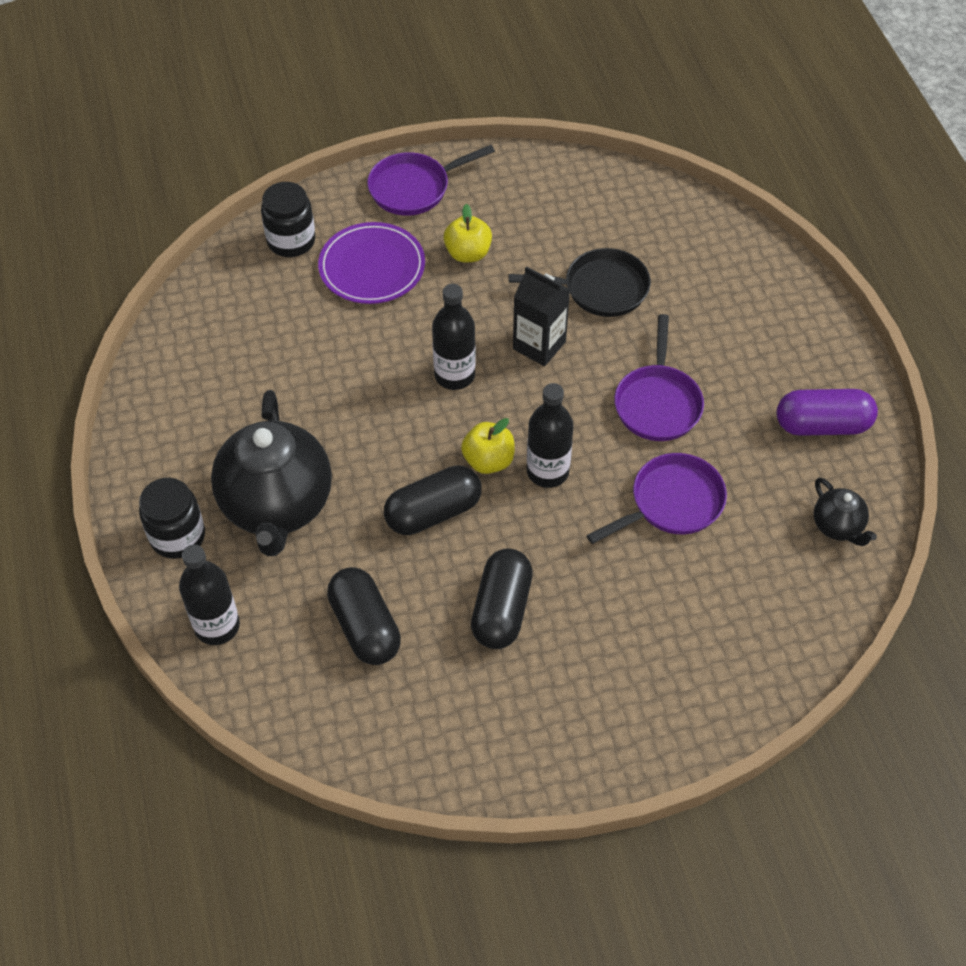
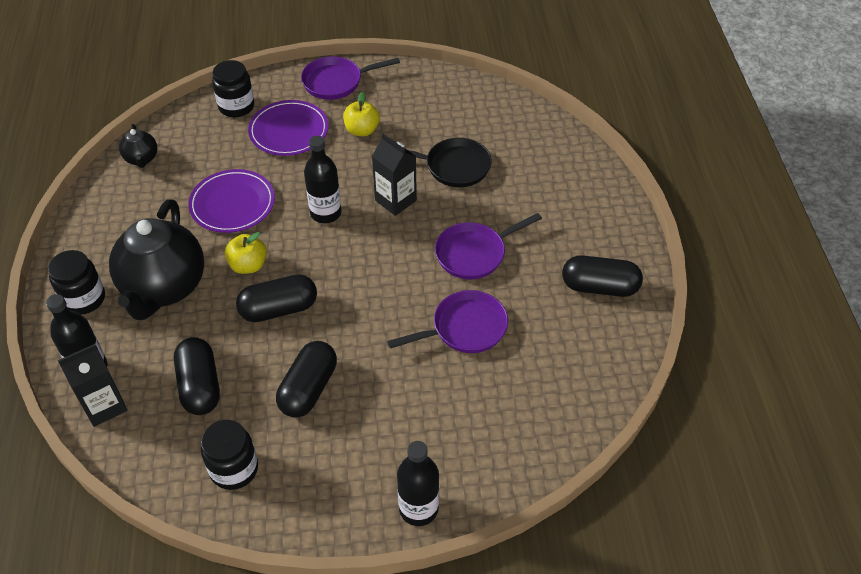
camera: 10 degrees right, 5 degrees down
(252, 671) = (104, 406): none -> black carton
(329, 379) = (232, 204): none -> purple plate
(440, 724) = (234, 469): none -> black jar
(488, 461) = (332, 277): yellow apple -> yellow apple (248, 265)
(547, 471) = (375, 291): black bottle -> black bottle (418, 508)
(657, 403) = (474, 253): purple pan -> purple pan turned 45 degrees clockwise
(822, 425) = (599, 287): purple capsule -> black capsule
(837, 526) = (592, 365): black teapot -> black teapot (142, 159)

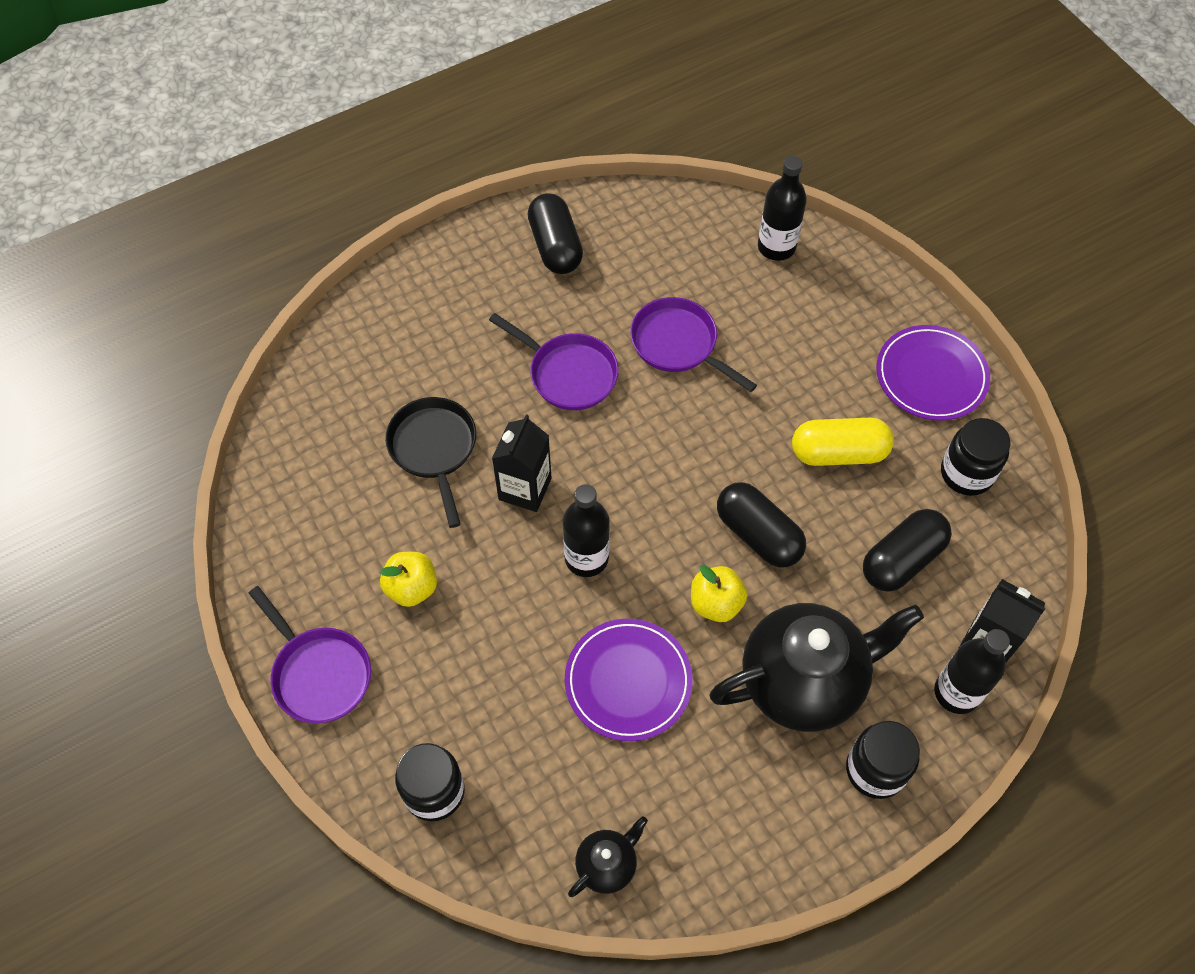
camera: 115 degrees left, 10 degrees up
(289, 131) = (455, 685): purple plate -> purple plate (931, 376)
(309, 389) = (838, 452): black capsule -> yellow capsule
(418, 508) = (899, 305): black bottle -> black bottle (776, 247)

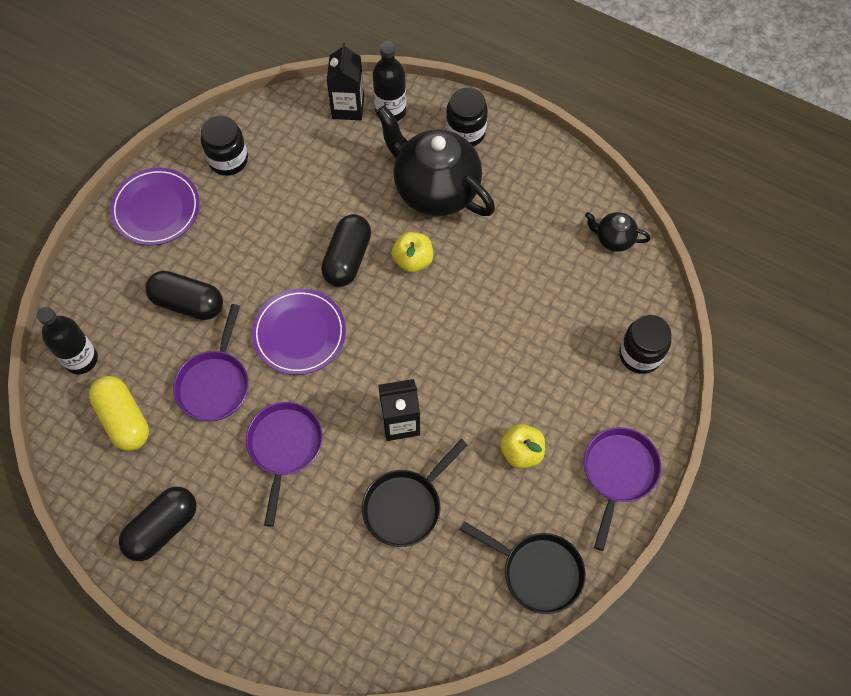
camera: 120 degrees left, 5 degrees up
(282, 531) = (537, 572): none -> black pan
(586, 558) = (429, 353): black bottle -> none
(628, 681) = (498, 284): purple plate -> purple plate (299, 333)
(838, 452) = (254, 239): yellow capsule -> yellow capsule (123, 419)
(901, 559) = (316, 171): black capsule -> black capsule (188, 303)

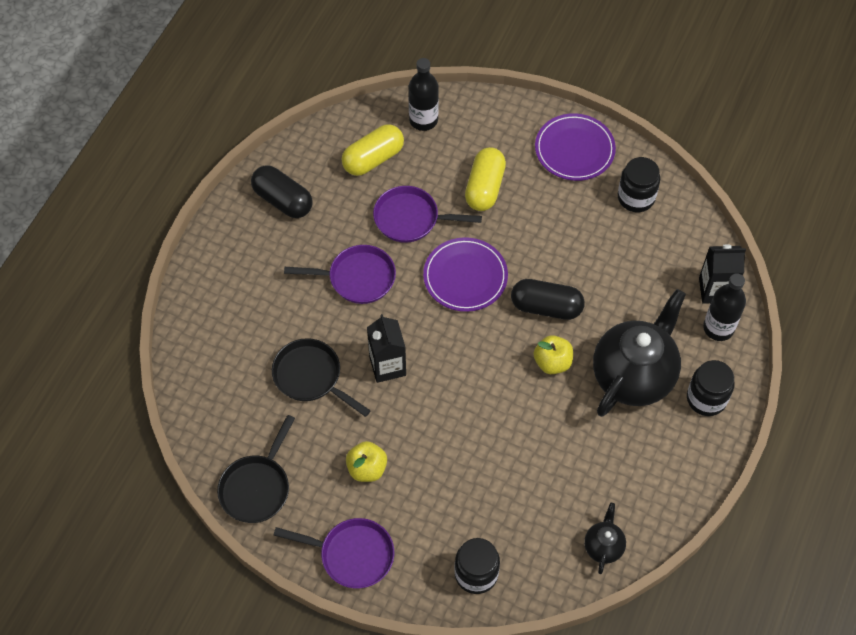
camera: 85 degrees right, 5 degrees down
(188, 303) = (484, 187): black capsule -> yellow capsule

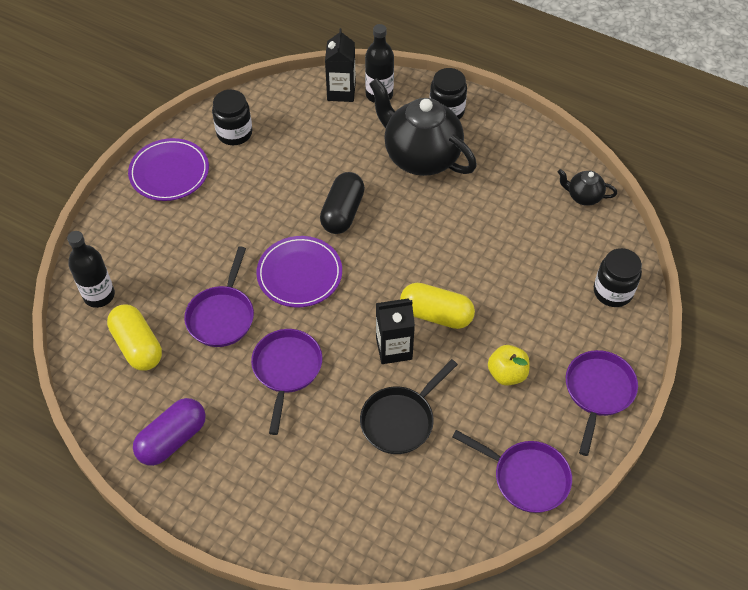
camera: 85 degrees left, 5 degrees down
(257, 487) = (526, 477): black pan -> purple pan
(283, 200) = (172, 439): black capsule -> purple capsule
(484, 187) = (197, 249): yellow capsule -> yellow capsule (436, 315)
(552, 362) = (402, 214): yellow apple -> none

